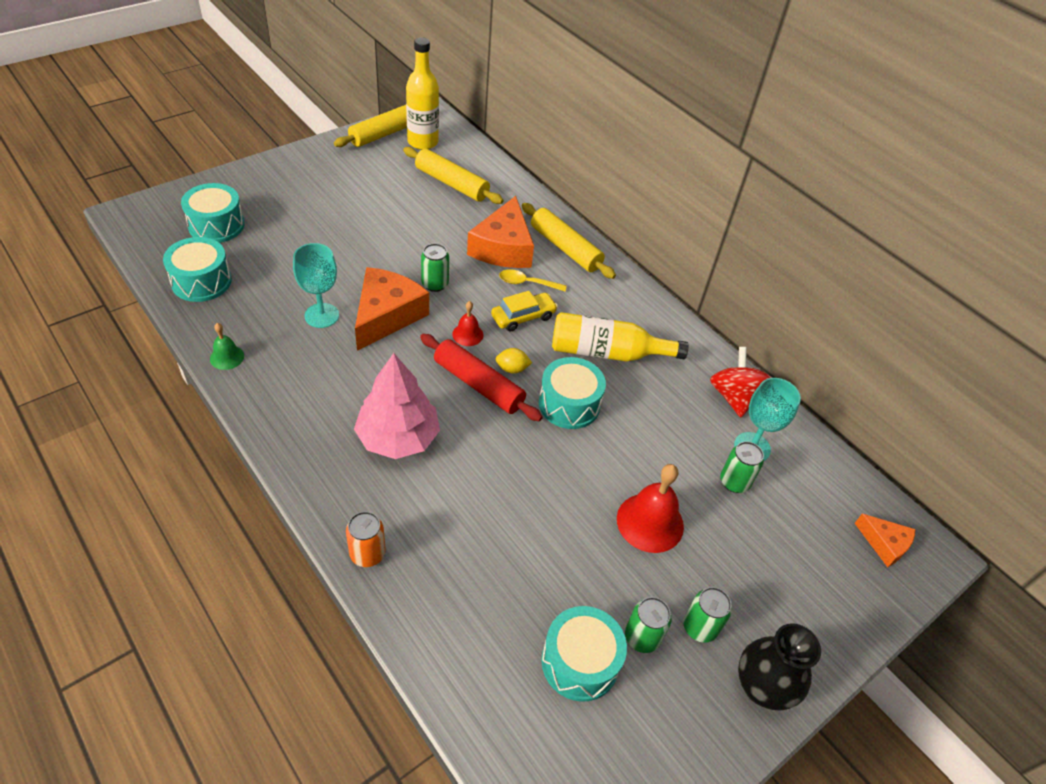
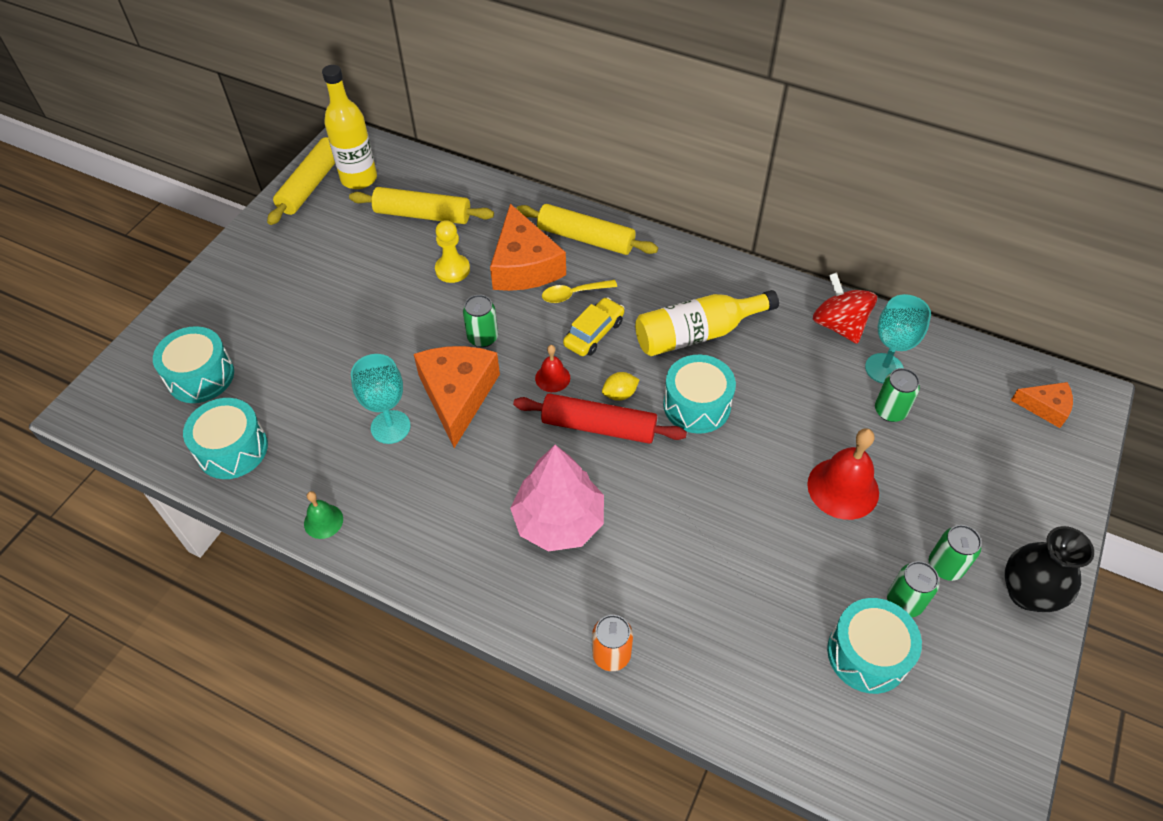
camera: 20 degrees left, 5 degrees up
(446, 229) = (452, 270): none -> yellow pawn

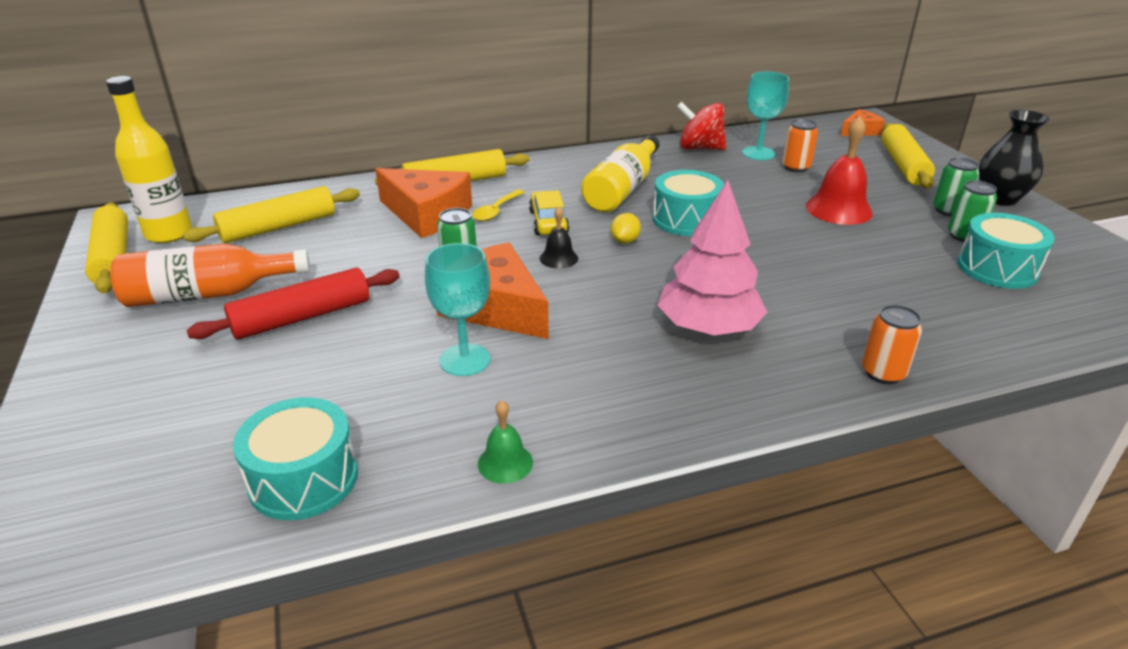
camera: 45 degrees left, 20 degrees down
(200, 376) = (166, 449): turquoise drum -> none
(325, 259) = (207, 294): none -> orange bottle
(452, 270) = (363, 243): yellow pawn -> none
(552, 378) = (558, 258): red bell -> black bell
(598, 427) = (641, 264): red rolling pin -> red rolling pin (302, 317)
(890, 411) = (796, 167): green can -> orange can
(1005, 483) = (903, 165): none -> yellow rolling pin

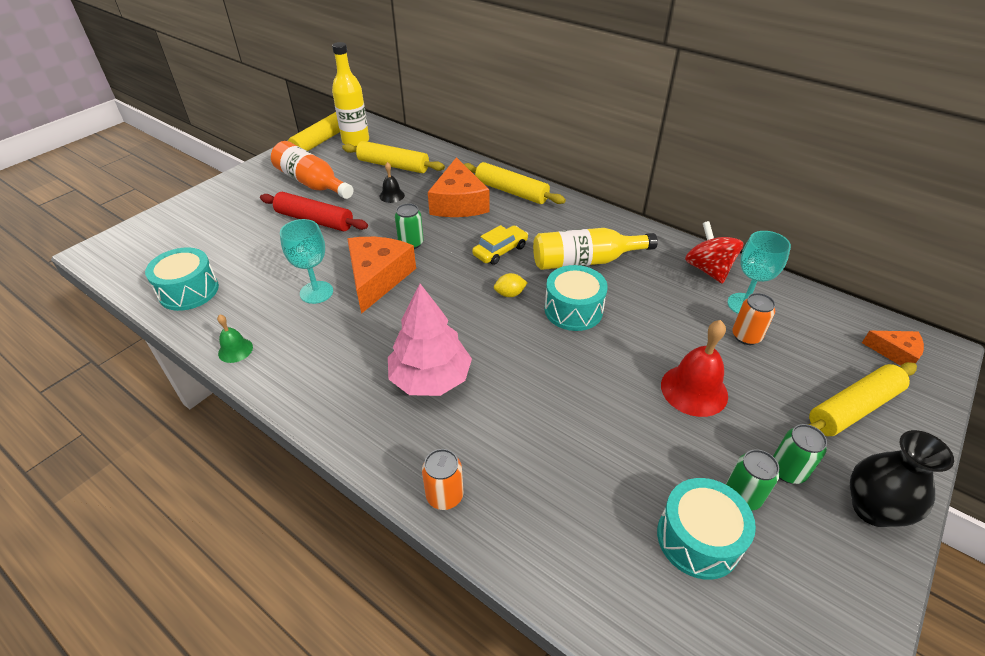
camera: 55 degrees right, 10 degrees up
(496, 211) = (491, 224): yellow spoon -> none
(558, 258) = (457, 276): black bell -> black bell (392, 195)

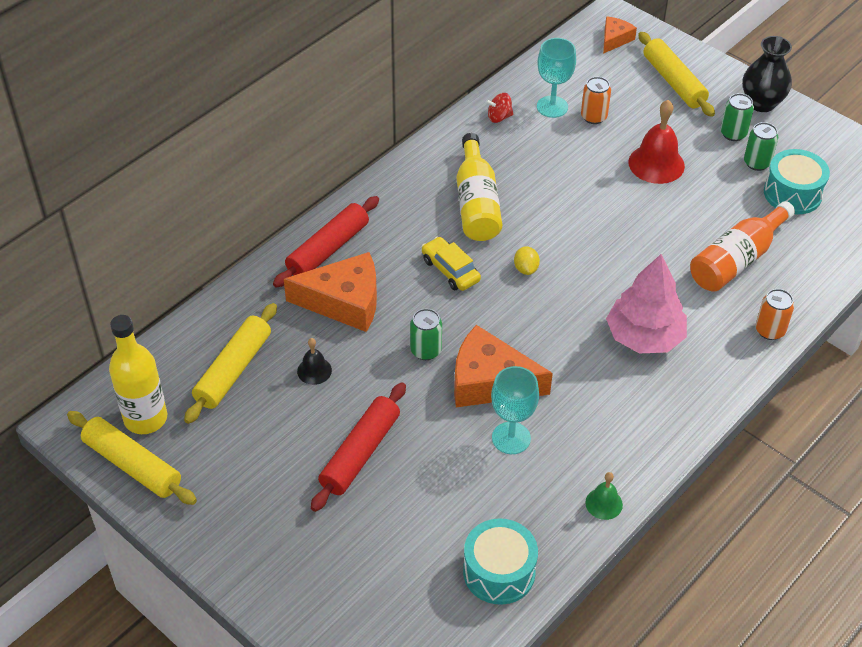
camera: 85 degrees left, 5 degrees up
(312, 183) = (262, 465): orange bottle -> orange bottle (736, 260)
(511, 192) = (328, 249): yellow rolling pin -> red rolling pin
(573, 310) = (553, 223): turquoise drum -> none
(708, 269) = (499, 117): red spinning top -> red spinning top, size x0.57

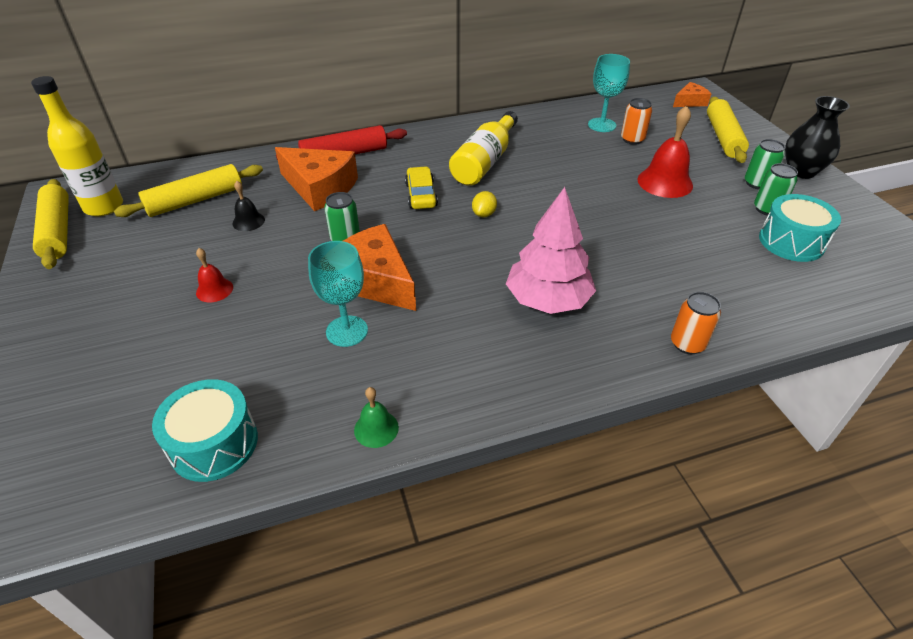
camera: 30 degrees right, 5 degrees down
(360, 453) = (214, 290): red rolling pin -> red bell
(499, 117) = (552, 120): red spinning top -> none
(736, 260) = (693, 273): orange bottle -> none

